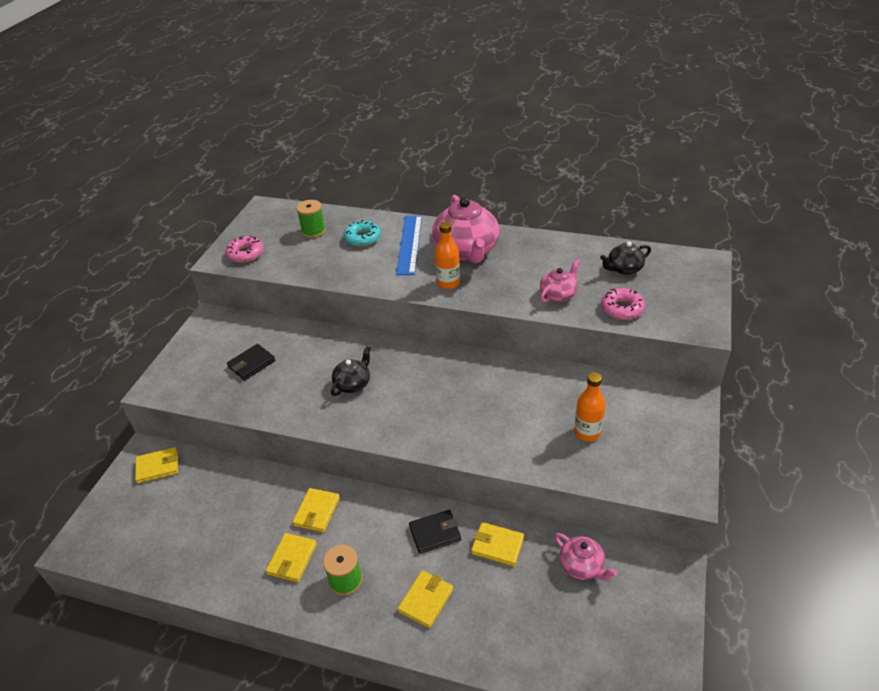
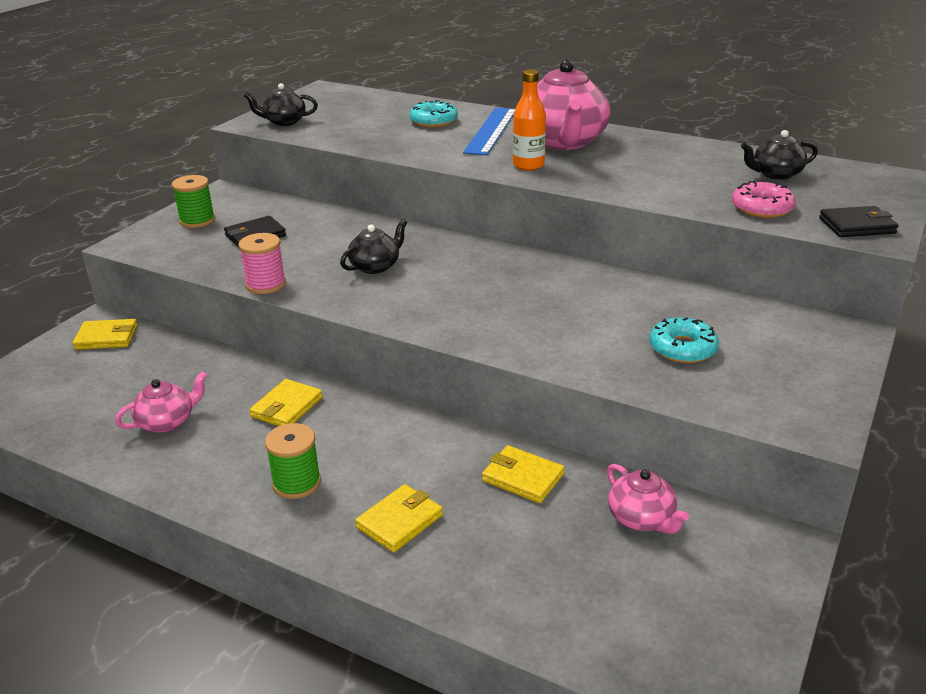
camera: 10 degrees right, 10 degrees down
(245, 254) = (284, 122): pink donut -> black teapot
(277, 416) = (265, 284): none -> pink spool
(292, 559) = (234, 450): yellow wallet -> none
(313, 231) = (375, 111): green spool -> green spool (197, 220)
(435, 533) = (438, 451): black wallet -> black wallet (857, 226)
(558, 295) = (675, 188): pink teapot -> pink teapot (167, 422)
(587, 432) = (682, 348): orange bottle -> turquoise donut

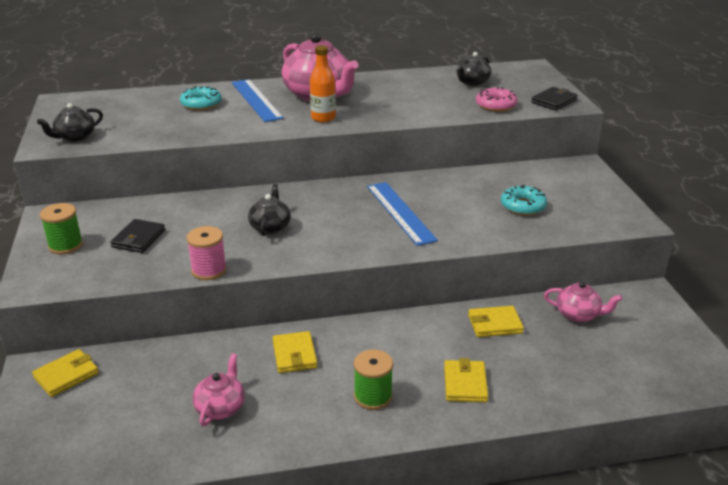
camera: 40 degrees left, 0 degrees up
(524, 300) = (400, 212): none -> blue ruler

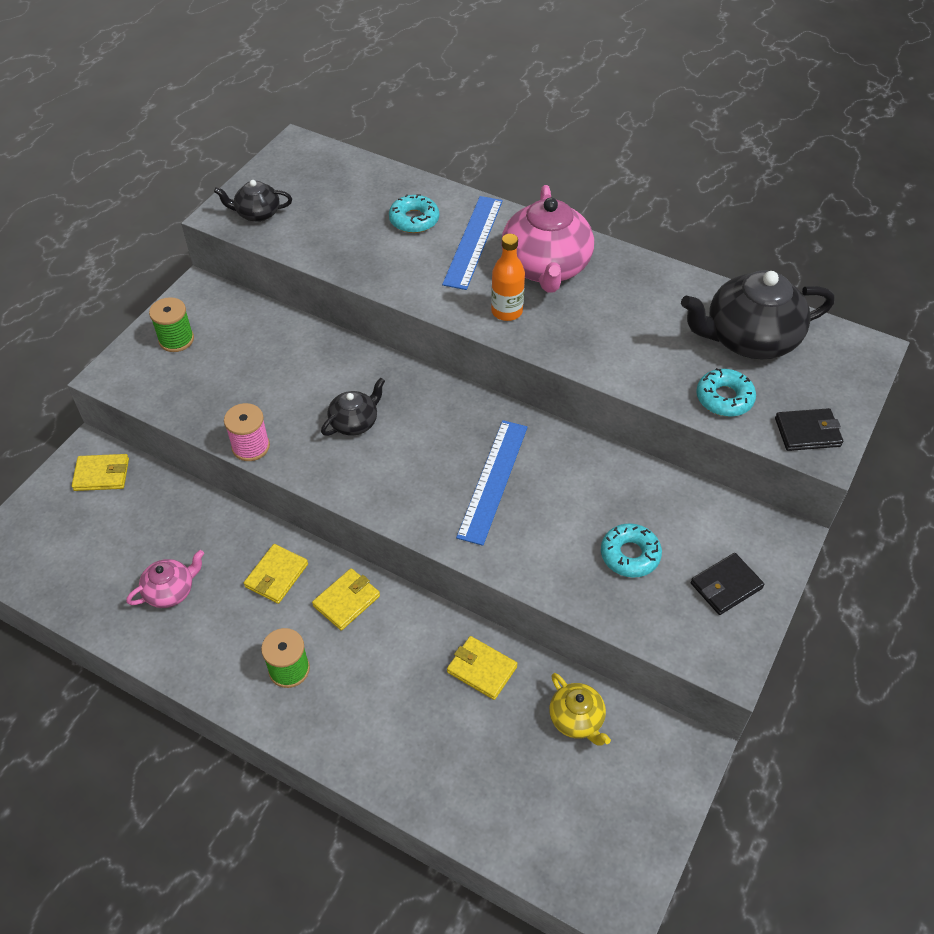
camera: 40 degrees right, 20 degrees up
(138, 239) = (236, 367): black wallet -> black wallet (726, 586)
(465, 384) = (376, 716): yellow wallet -> yellow wallet (346, 601)
(472, 82) = (749, 339): black teapot -> black teapot, size x1.94
(496, 105) = (724, 398): pink donut -> turquoise donut
(578, 315) = (577, 719): pink teapot -> yellow teapot

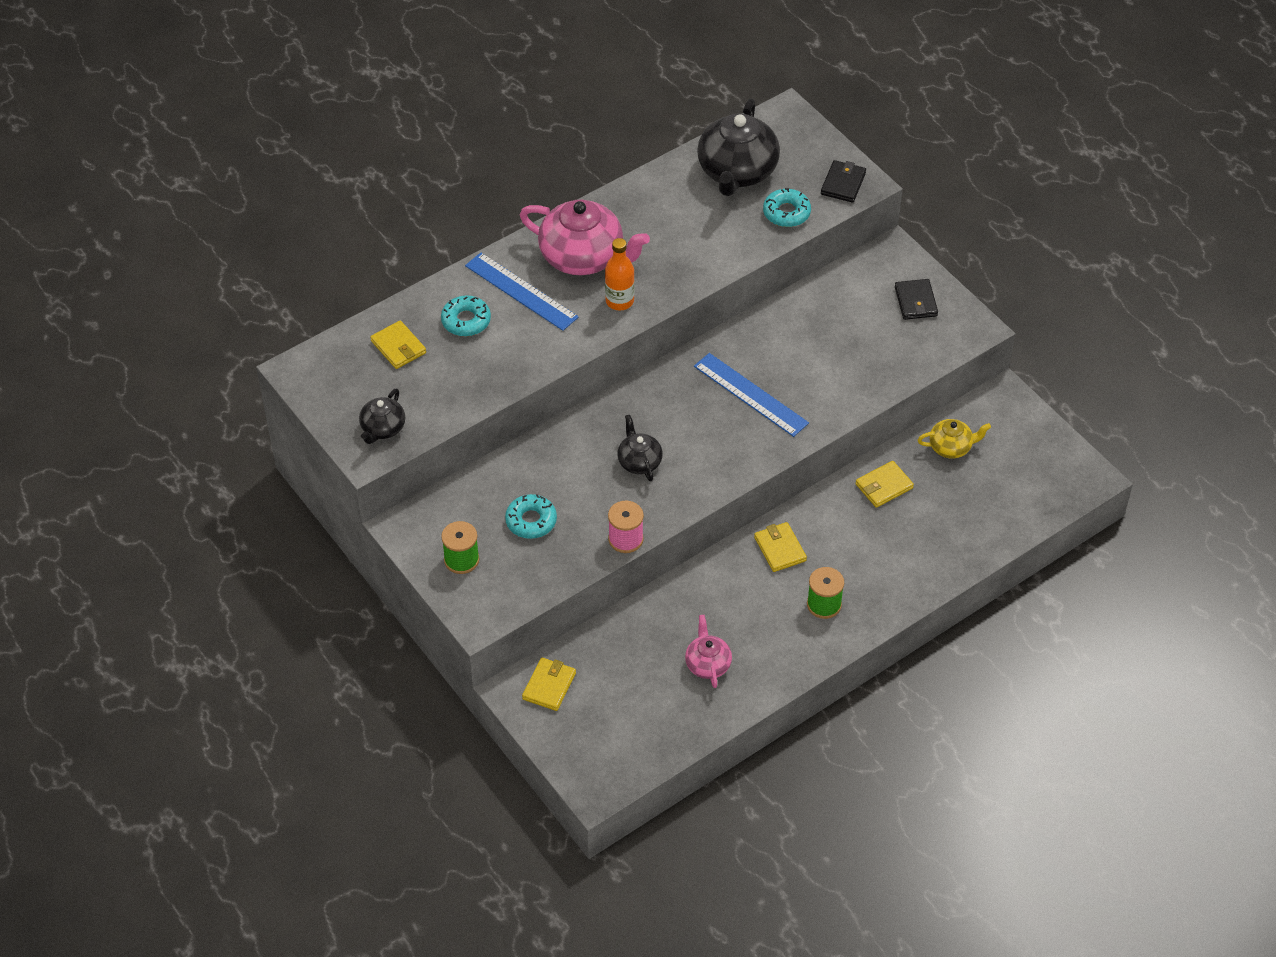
camera: 65 degrees left, 0 degrees up
(276, 575) = (730, 588): yellow wallet -> yellow wallet (398, 347)
(630, 555) = (862, 342): turquoise donut -> turquoise donut (531, 521)

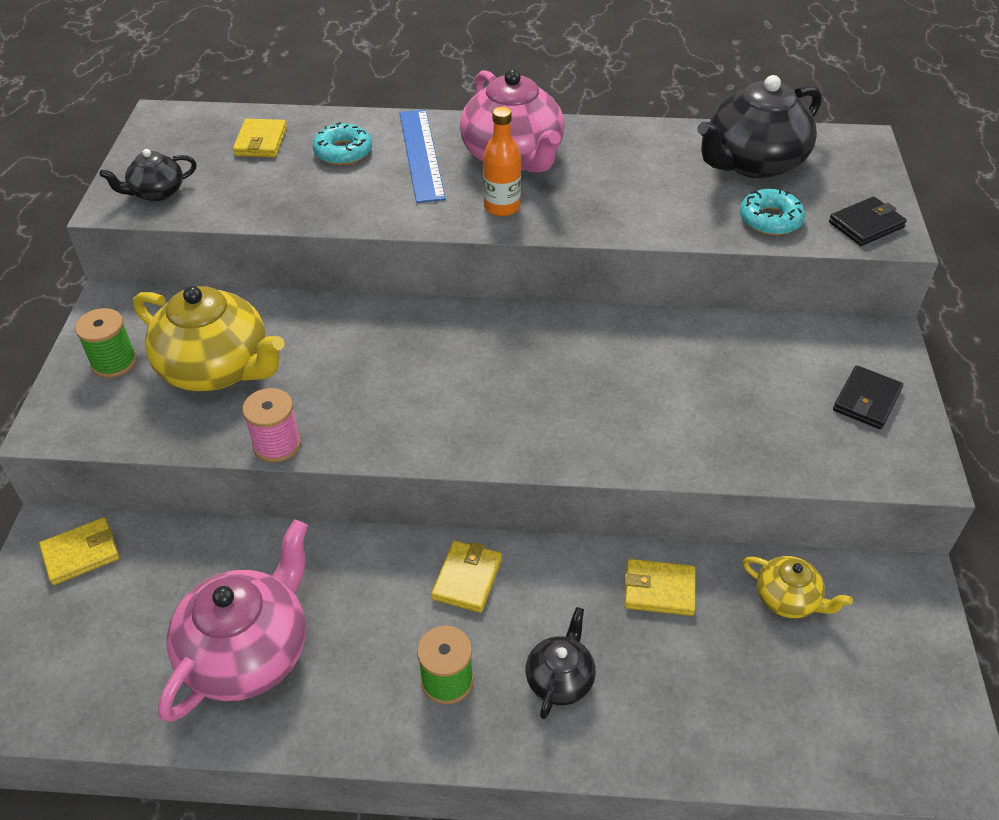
camera: 40 degrees right, 5 degrees down
(531, 521) = (217, 368): turquoise donut -> yellow teapot
(639, 461) = (384, 379): black teapot -> black teapot (560, 679)
(707, 664) = (248, 652): pink teapot -> pink teapot, size x1.94
(750, 394) = (572, 384): blue ruler -> none

